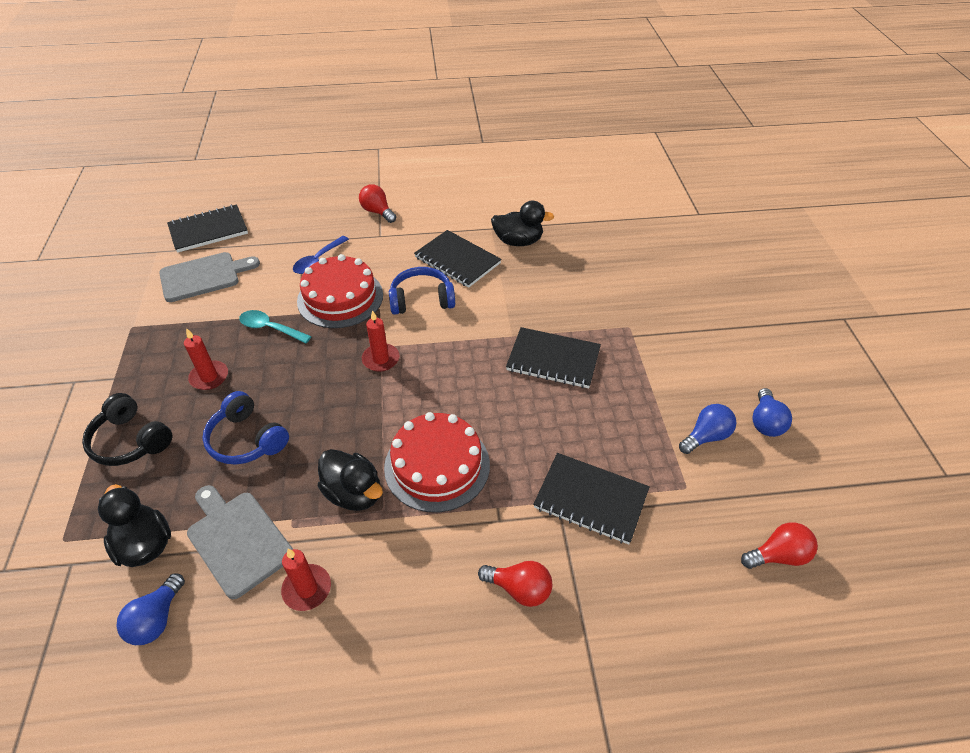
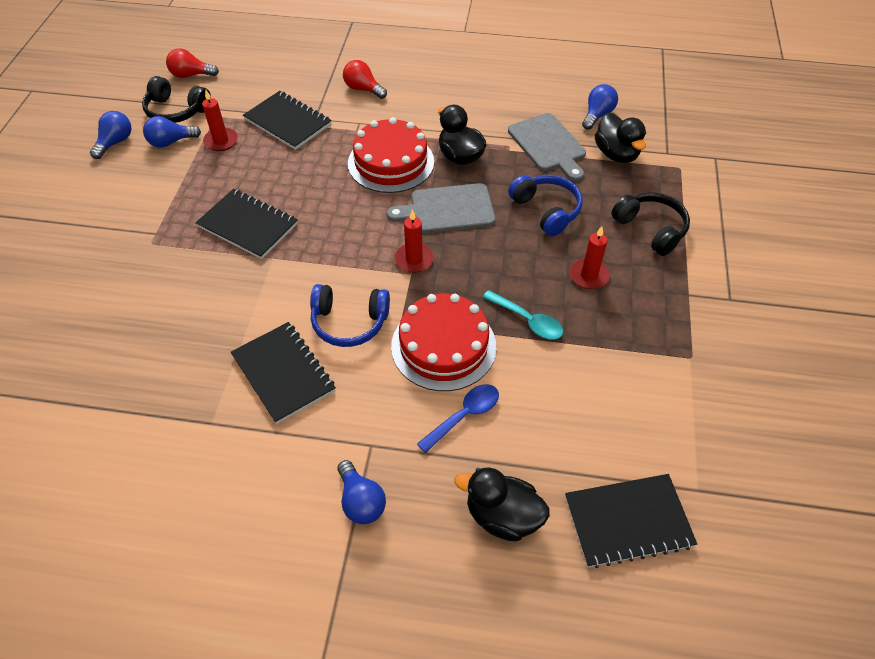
camera: 165 degrees left, 5 degrees up
(204, 276) = (618, 421): grey cutting board -> grey cutting board (448, 209)
(307, 589) = (499, 112): red candle -> red candle (221, 141)
(377, 212) = (361, 501): red light bulb -> blue light bulb
(518, 241) = (189, 388): black duck -> black duck (502, 516)
(740, 485) = (176, 111): none -> black headphones

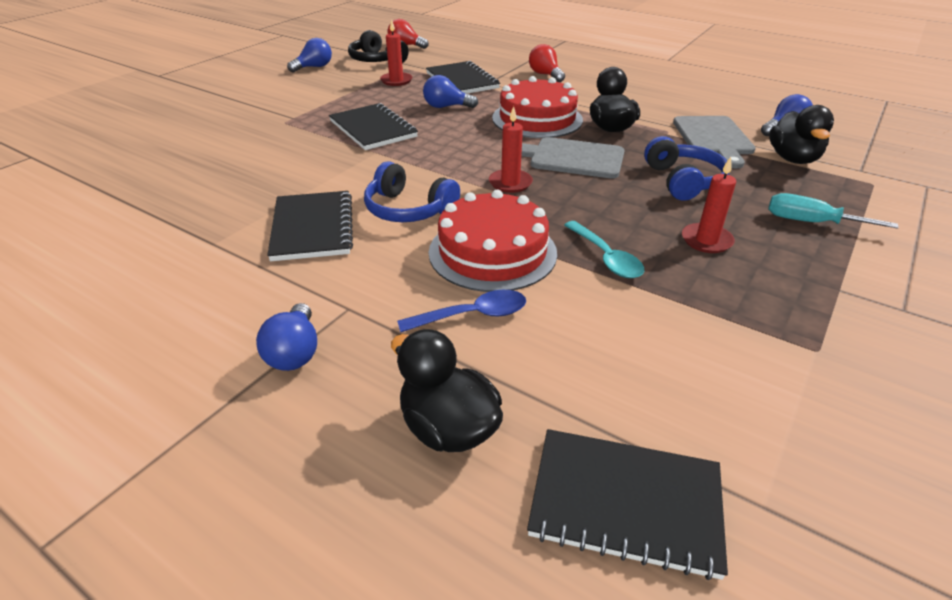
camera: 25 degrees right, 15 degrees down
(171, 142) = (356, 74): blue light bulb -> blue light bulb (446, 107)
(651, 229) = (810, 222): black headphones -> turquoise screwdriver

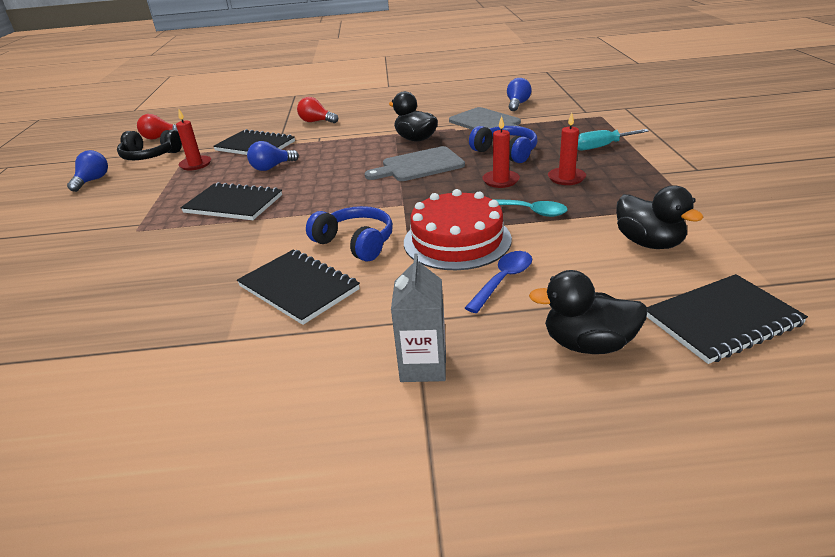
camera: 35 degrees left, 5 degrees down
(294, 352) = (423, 366): blue light bulb -> grey carton
(408, 210) = (355, 243): blue headphones -> blue headphones turned 135 degrees counterclockwise
(510, 183) = (402, 196): red candle -> red candle (500, 181)
(537, 119) = (356, 151): red cake -> none
(793, 159) = (545, 118): black duck -> black duck (649, 243)

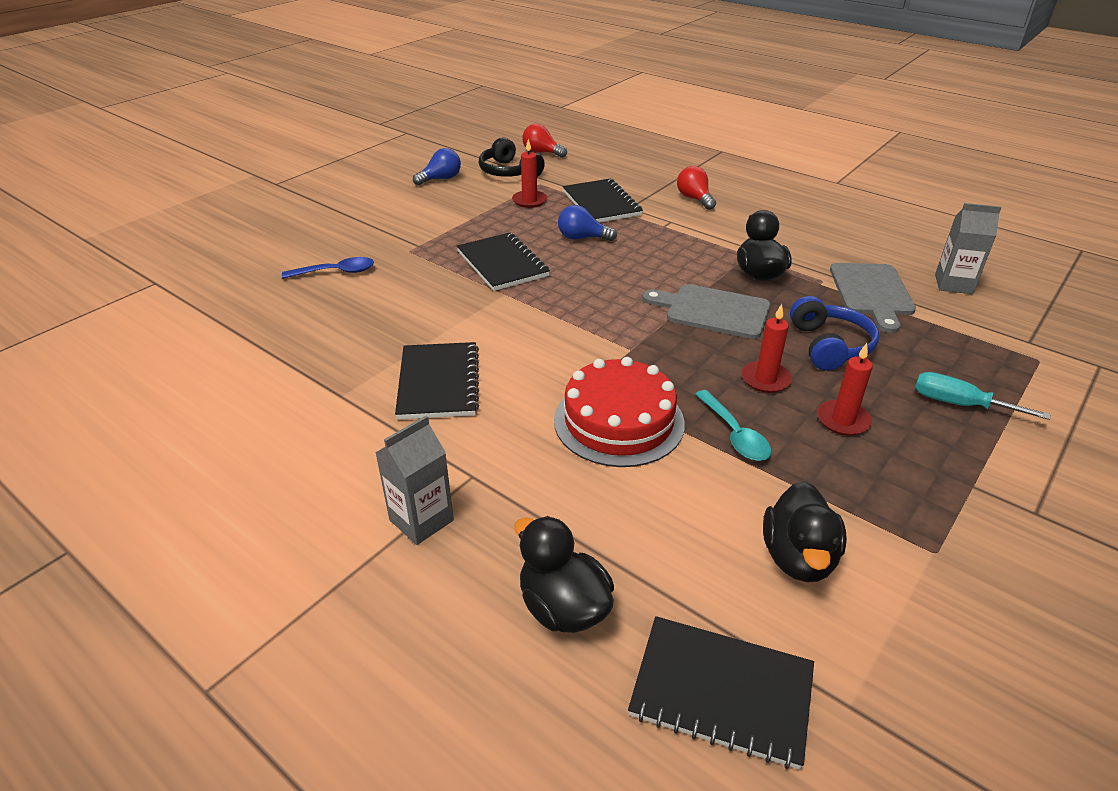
camera: 40 degrees right, 5 degrees up
(355, 243) = (536, 366): blue headphones -> none
(503, 280) = (593, 491): blue spoon -> blue spoon (336, 272)
(517, 104) = (953, 284): blue light bulb -> grey carton

